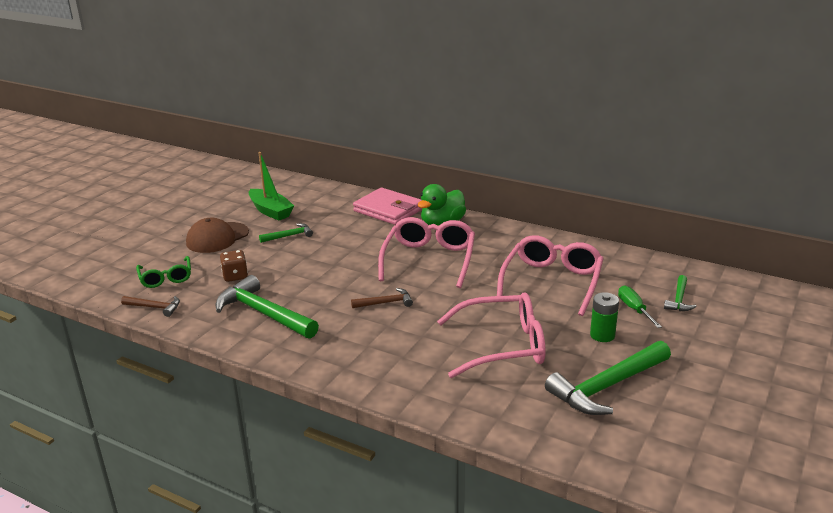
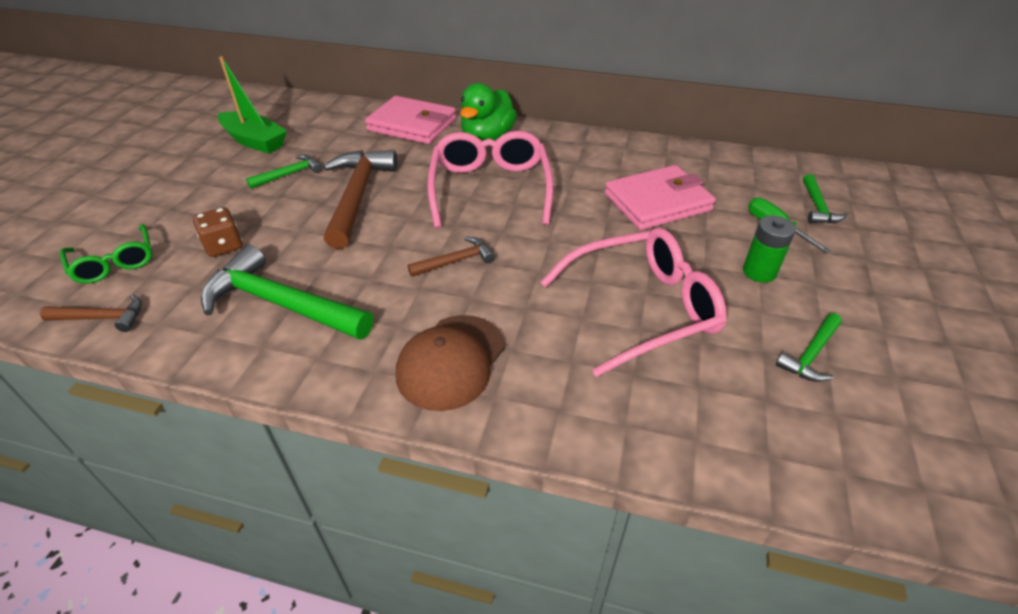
camera: 15 degrees left, 15 degrees up
(217, 238) = (185, 188): brown cap -> brown cap (451, 361)
(332, 255) = (357, 196): none -> brown hammer
(552, 282) = (657, 202): pink glasses -> pink wallet
(607, 387) = (810, 354): green hammer -> green hammer, size x0.50

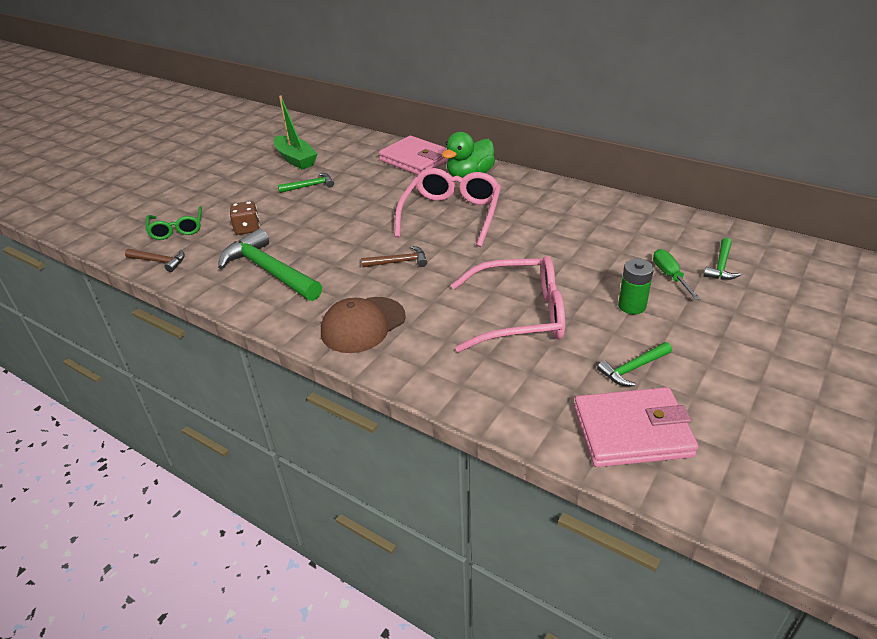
camera: 20 degrees right, 5 degrees down
(357, 196) = (351, 207): brown hammer -> none
(657, 202) = (580, 243): pink wallet -> pink wallet (632, 431)

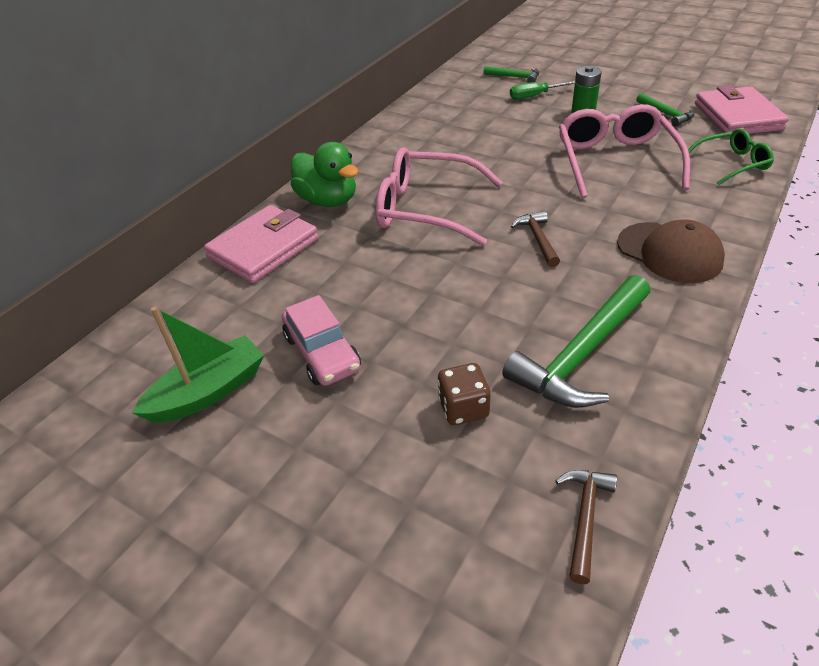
camera: 90 degrees left, 5 degrees up
(177, 229) = (467, 525): green glasses -> green glasses (731, 164)
(310, 186) = (322, 353): green hammer -> pink car

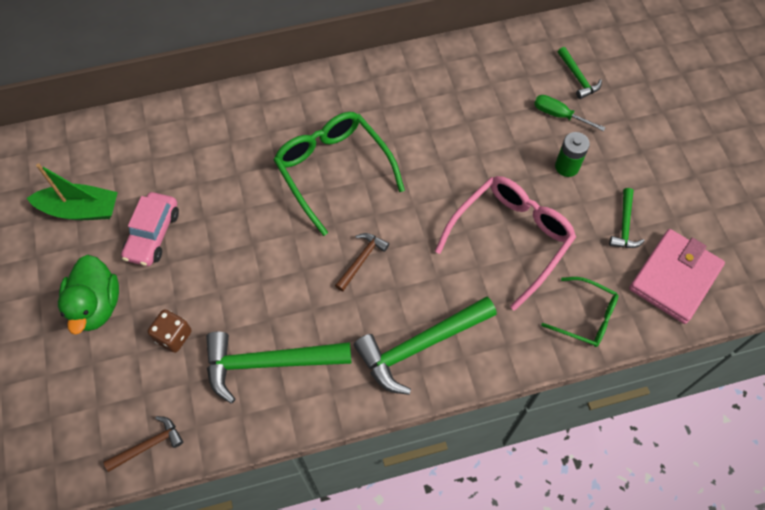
camera: 40 degrees right, 20 degrees up
(264, 248) = (209, 120): pink wallet -> none
(328, 200) = (288, 108): green duck -> green duck (96, 305)
(427, 209) = (333, 171): pink glasses -> green glasses
(669, 252) = (420, 346): brown cap -> green hammer

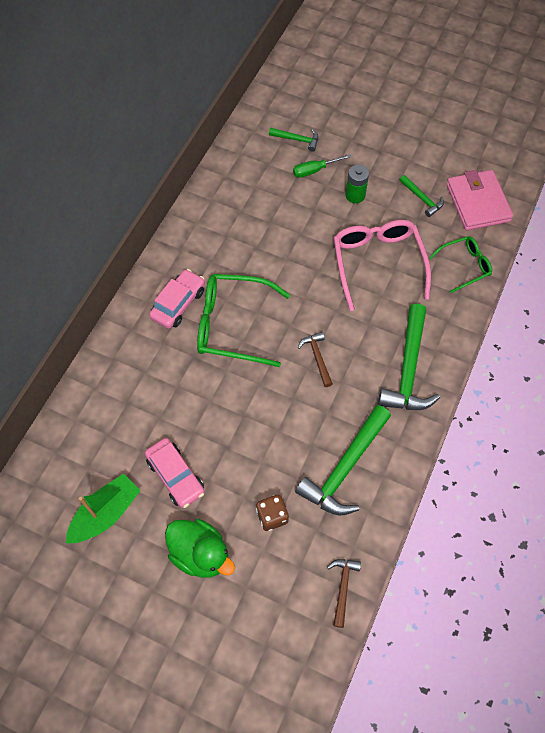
camera: 50 degrees left, 0 degrees up
(316, 116) = (178, 304): none -> pink car

